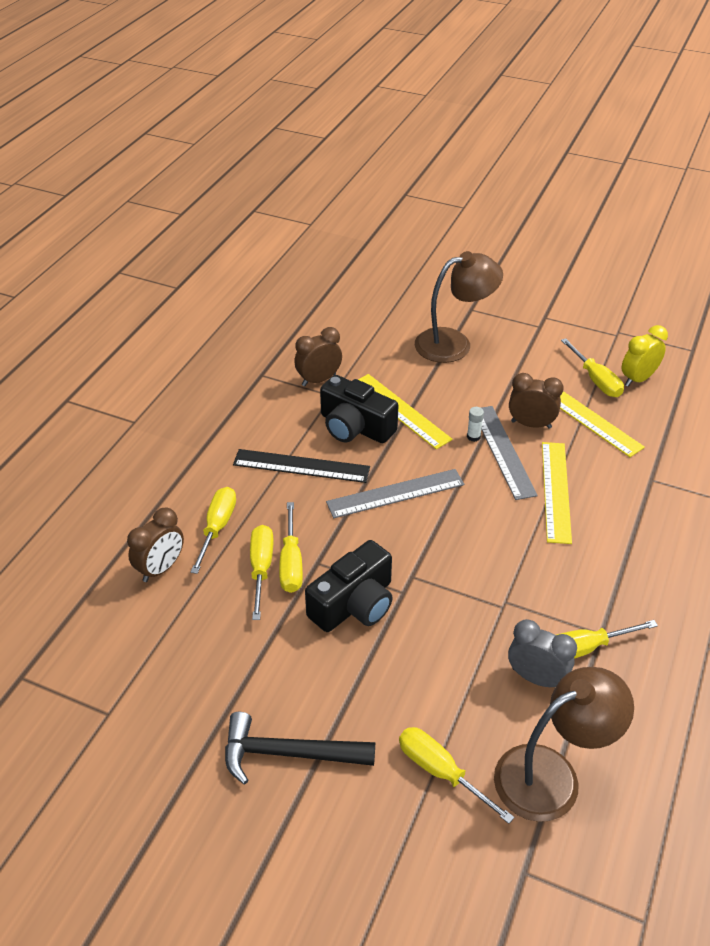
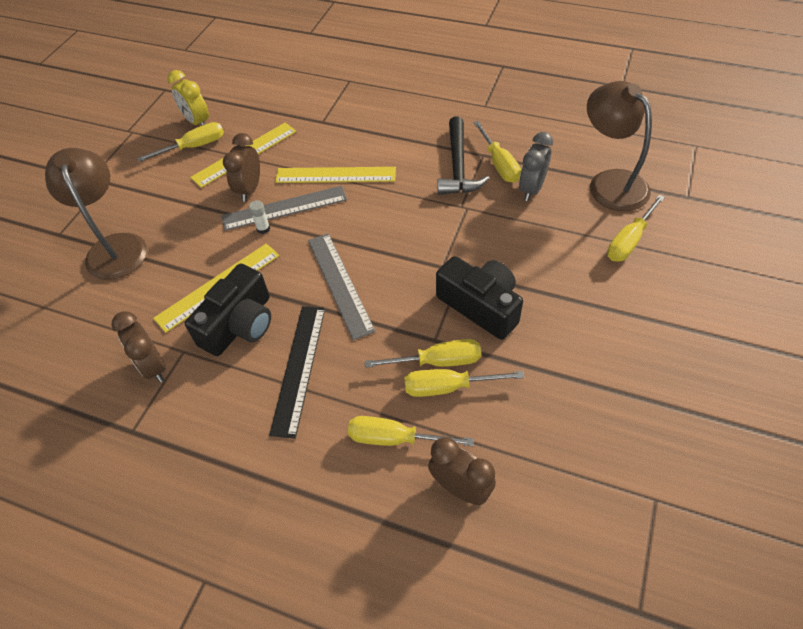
camera: 90 degrees left, 10 degrees up
(289, 754) = (647, 338): black hammer -> black hammer (458, 166)

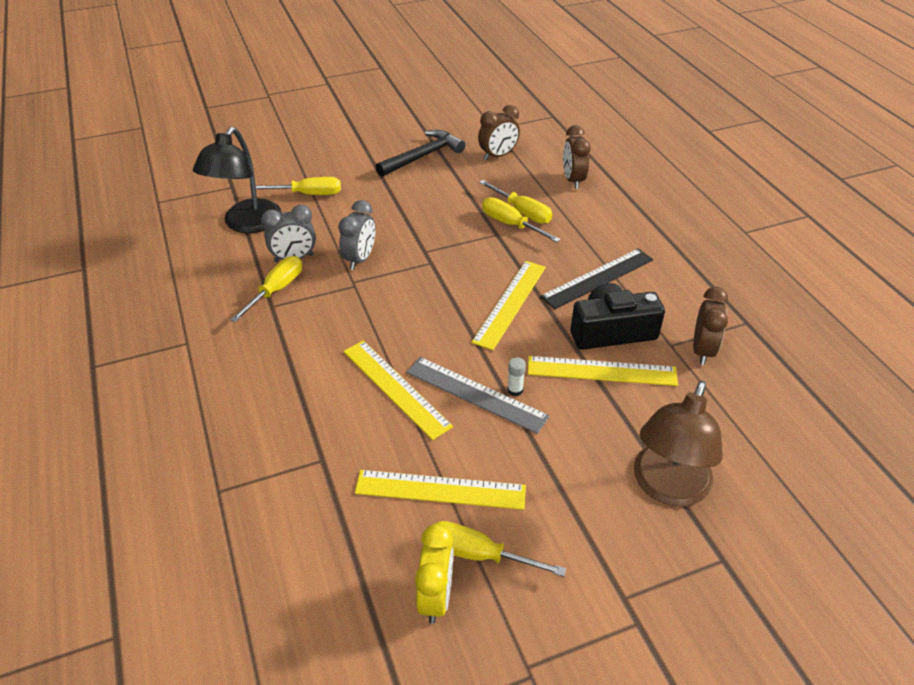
camera: 135 degrees left, 10 degrees down
(249, 189) = (482, 440): brown clock -> brown clock (498, 156)
(339, 284) = (510, 303): grey ruler -> yellow ruler
(395, 438) = (581, 214): yellow screwdriver -> none
(458, 166) = (302, 313): black hammer -> black hammer (422, 156)
(480, 306) = (444, 228): black camera -> none
(491, 226) = (360, 259): none -> grey clock
(610, 182) = (247, 224): brown lamp -> black lamp

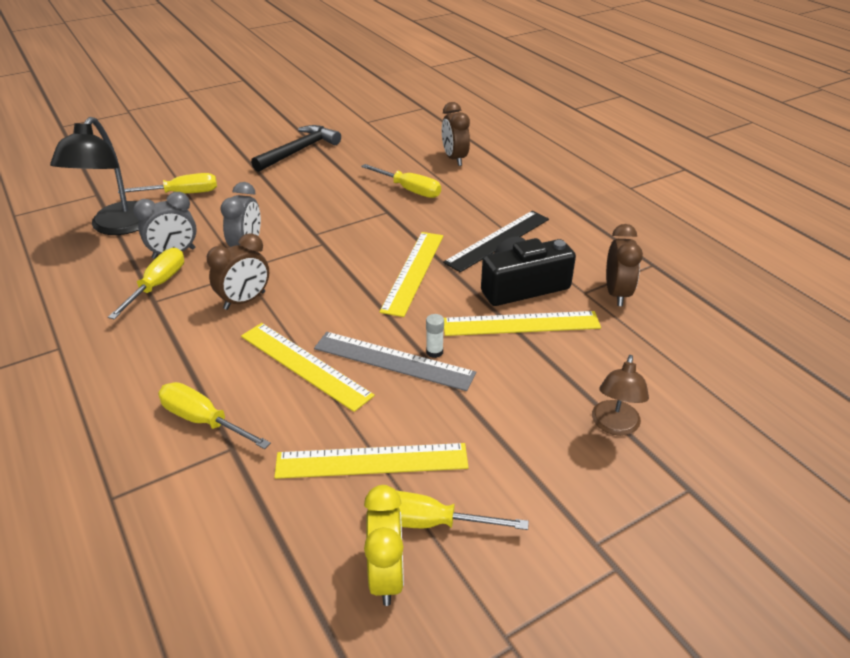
camera: 10 degrees left, 5 degrees down
(498, 156) = (375, 144): brown clock -> brown clock (245, 301)
(511, 225) = (400, 202): yellow screwdriver -> yellow screwdriver (203, 421)
(667, 487) = (614, 426): brown lamp -> brown lamp, size x0.57

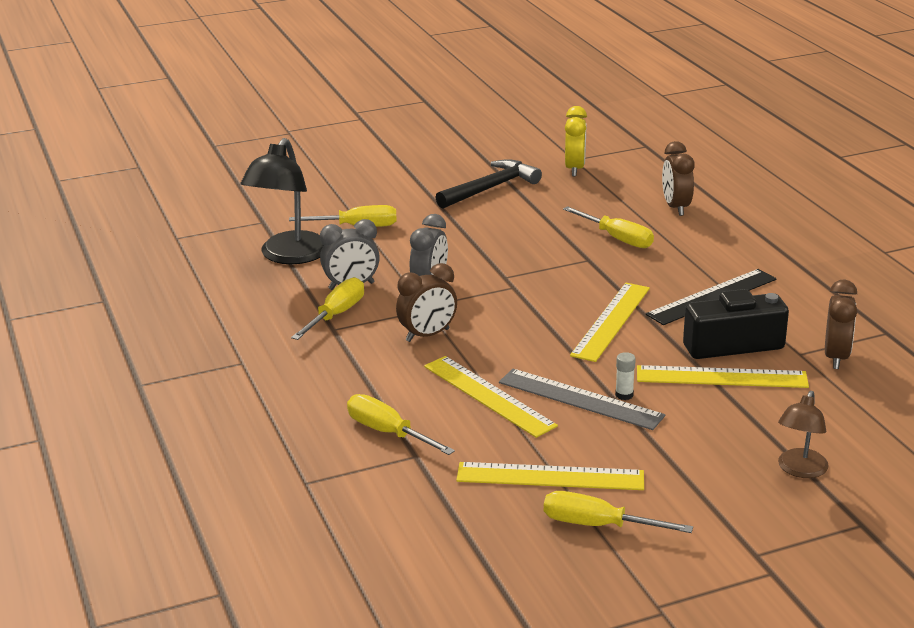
camera: 10 degrees right, 10 degrees down
(386, 576) = (556, 557): yellow clock -> yellow clock (575, 169)

